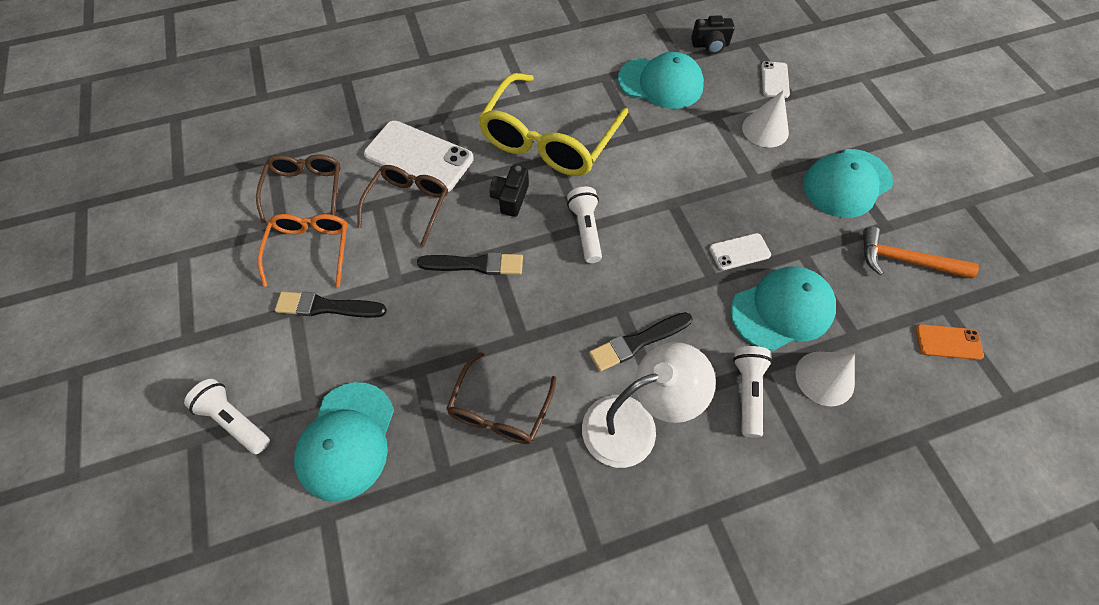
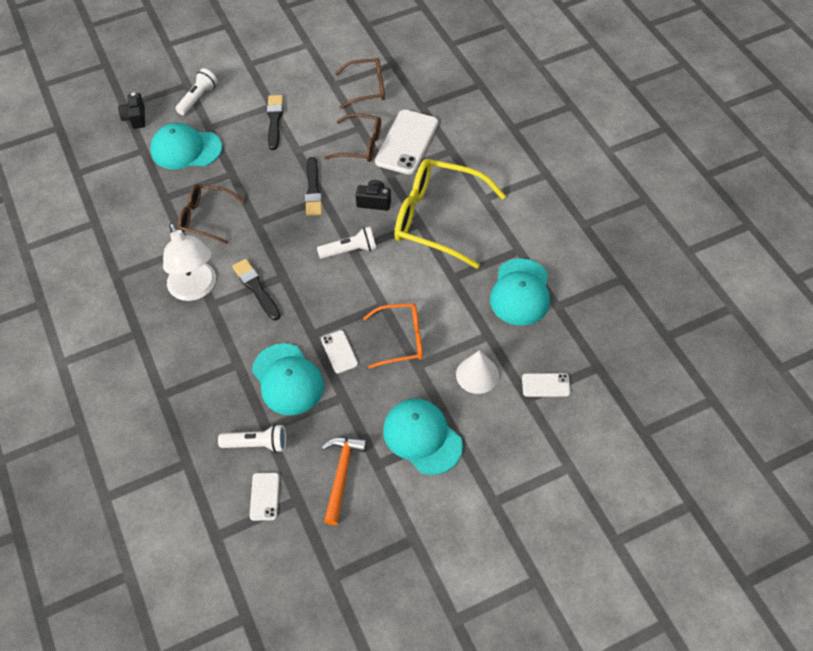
camera: 85 degrees right, 5 degrees down
(310, 249) = (318, 102): orange glasses -> orange glasses (401, 339)
(710, 45) = (583, 331): black camera -> black camera (135, 118)
(747, 392) = (219, 354): white flashlight -> white flashlight (257, 444)
(824, 378) = (231, 404): white cone -> none
(948, 342) = (264, 496): orange phone -> white phone

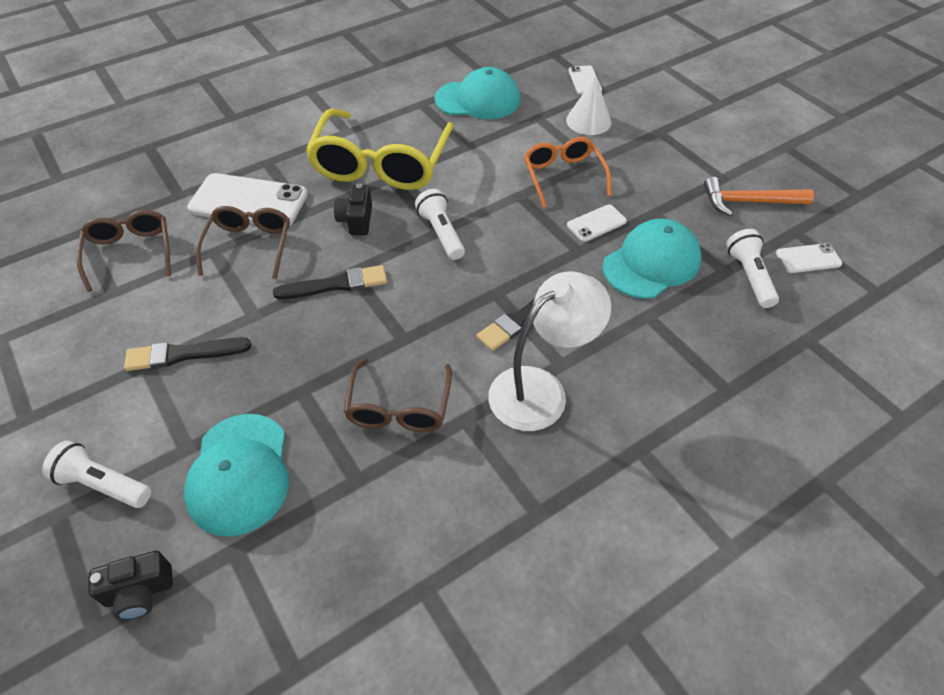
camera: 100 degrees left, 5 degrees down
(422, 437) = (676, 151): turquoise cap -> none

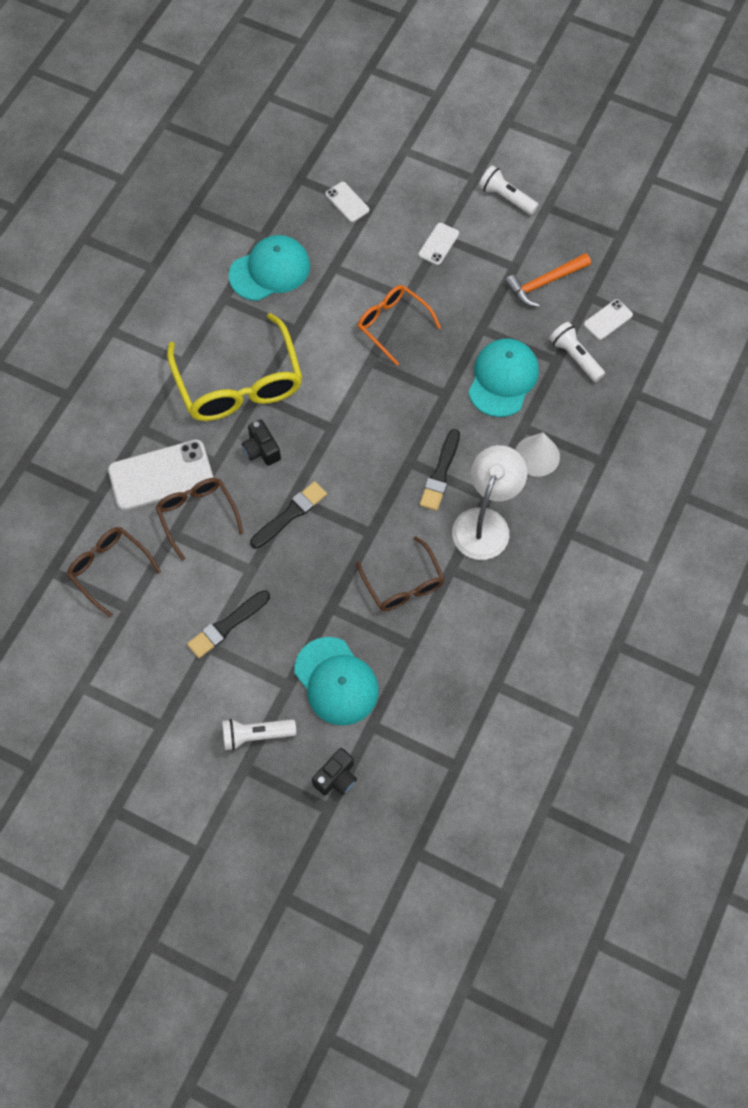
camera: 30 degrees left, 15 degrees up
(441, 233) = (335, 429): white flashlight -> white flashlight (506, 197)
(588, 121) = (378, 252): white cone -> white cone (537, 456)
(596, 223) = (444, 361): white phone -> white phone (438, 244)

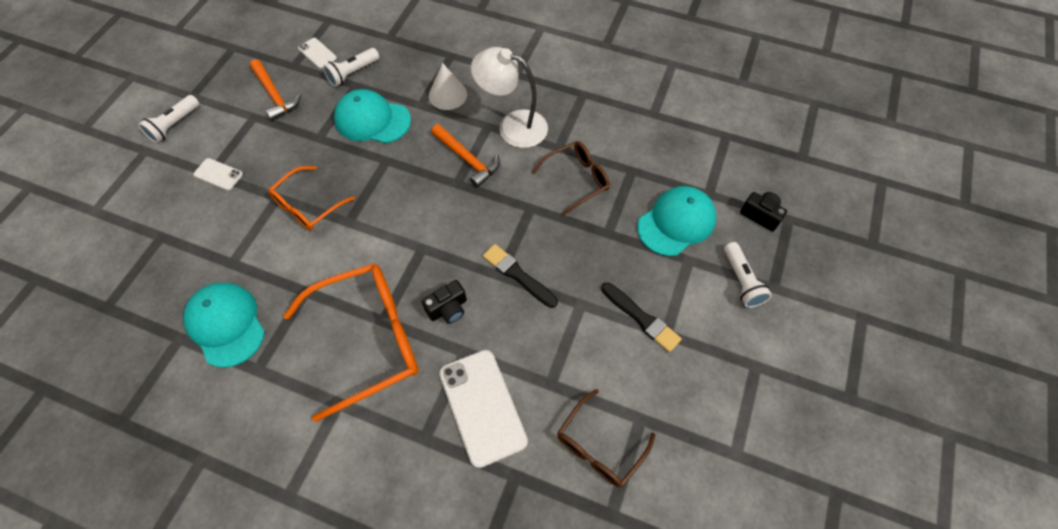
camera: 95 degrees left, 5 degrees down
(197, 515) = (526, 362): brown glasses -> none
(239, 384) = (369, 339): yellow glasses -> orange glasses
(347, 202) = (149, 257): white phone -> none
(440, 473) = (467, 159): black brush -> orange hammer

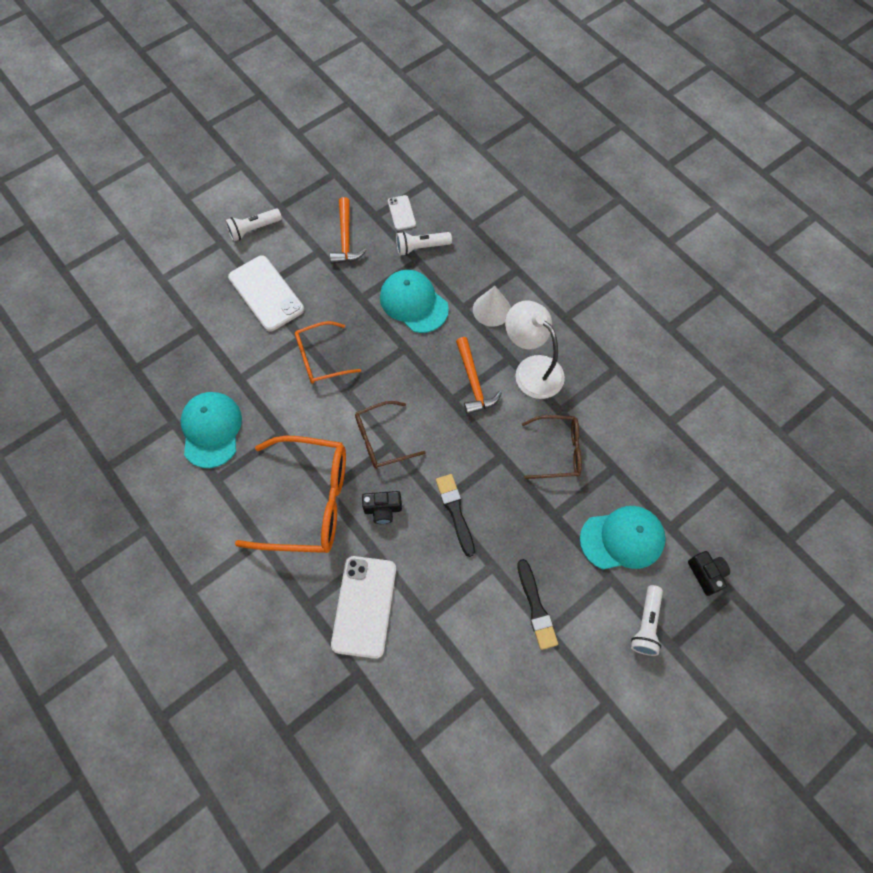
camera: 30 degrees right, 5 degrees up
(218, 174) = (266, 293): white phone -> white phone, size x1.98
(599, 446) = (435, 691): brown glasses -> brown glasses (382, 440)

